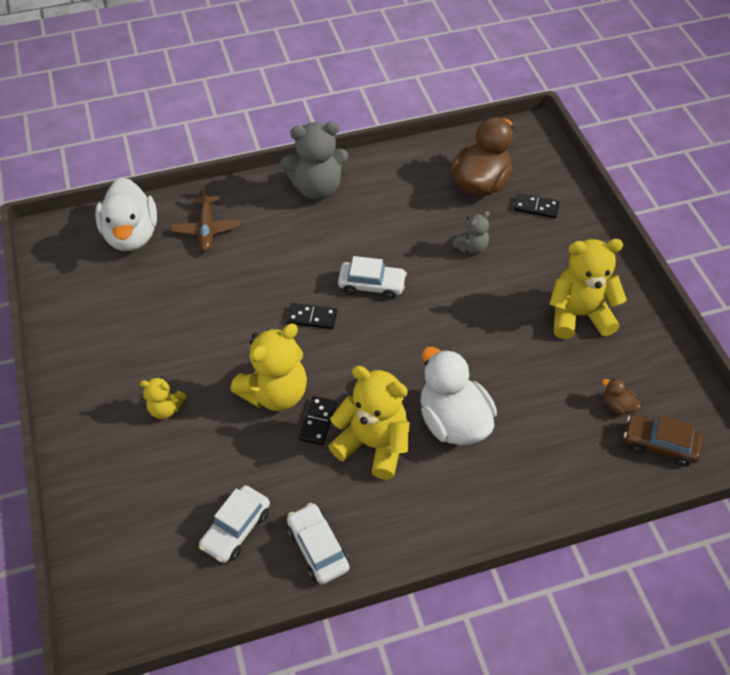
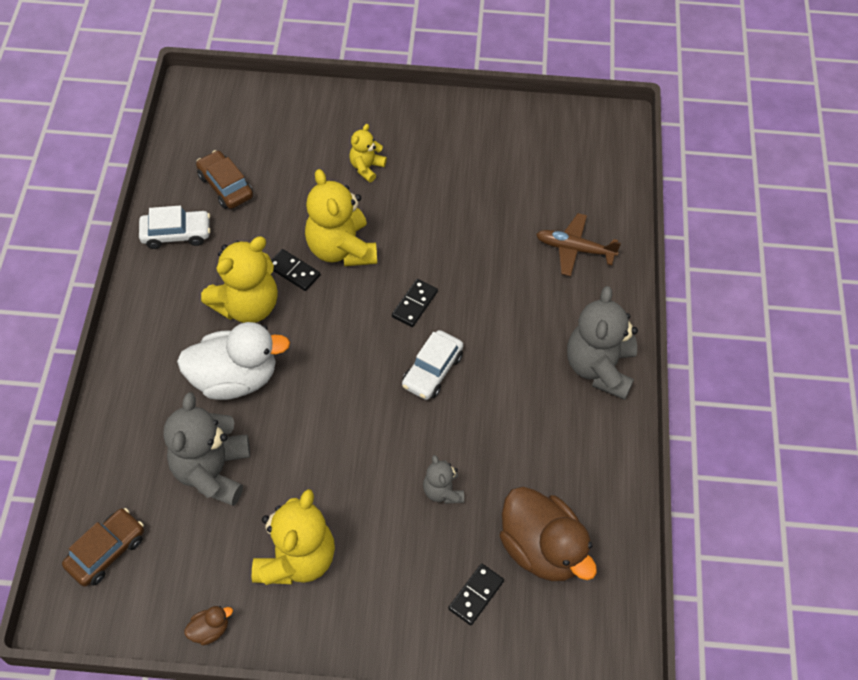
camera: 110 degrees right, 5 degrees up
(132, 235) = (591, 186): white duck -> none
(236, 529) = (225, 186): white car -> brown car
(546, 400) = (212, 471): none -> grey teddy bear
(617, 405) = (169, 536): brown duck -> brown duck (210, 630)

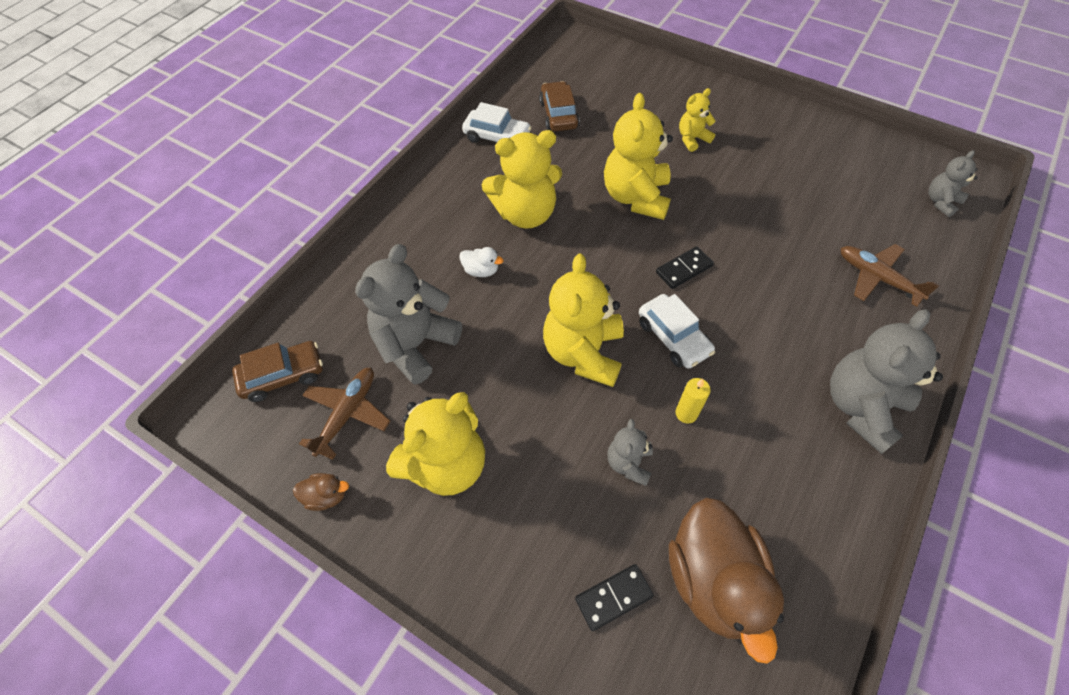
camera: 30 degrees right, 0 degrees up
(187, 557) = (347, 413): none -> brown plane
(235, 378) = (481, 270): white duck -> white duck, size x0.42
(294, 271) = (582, 200): black domino -> none
(364, 416) = (583, 353): none -> yellow teddy bear
(432, 371) = (673, 337): white car -> white car turned 90 degrees counterclockwise
(470, 431) = (686, 413): none -> yellow candle
(602, 155) = (941, 202): none -> grey teddy bear

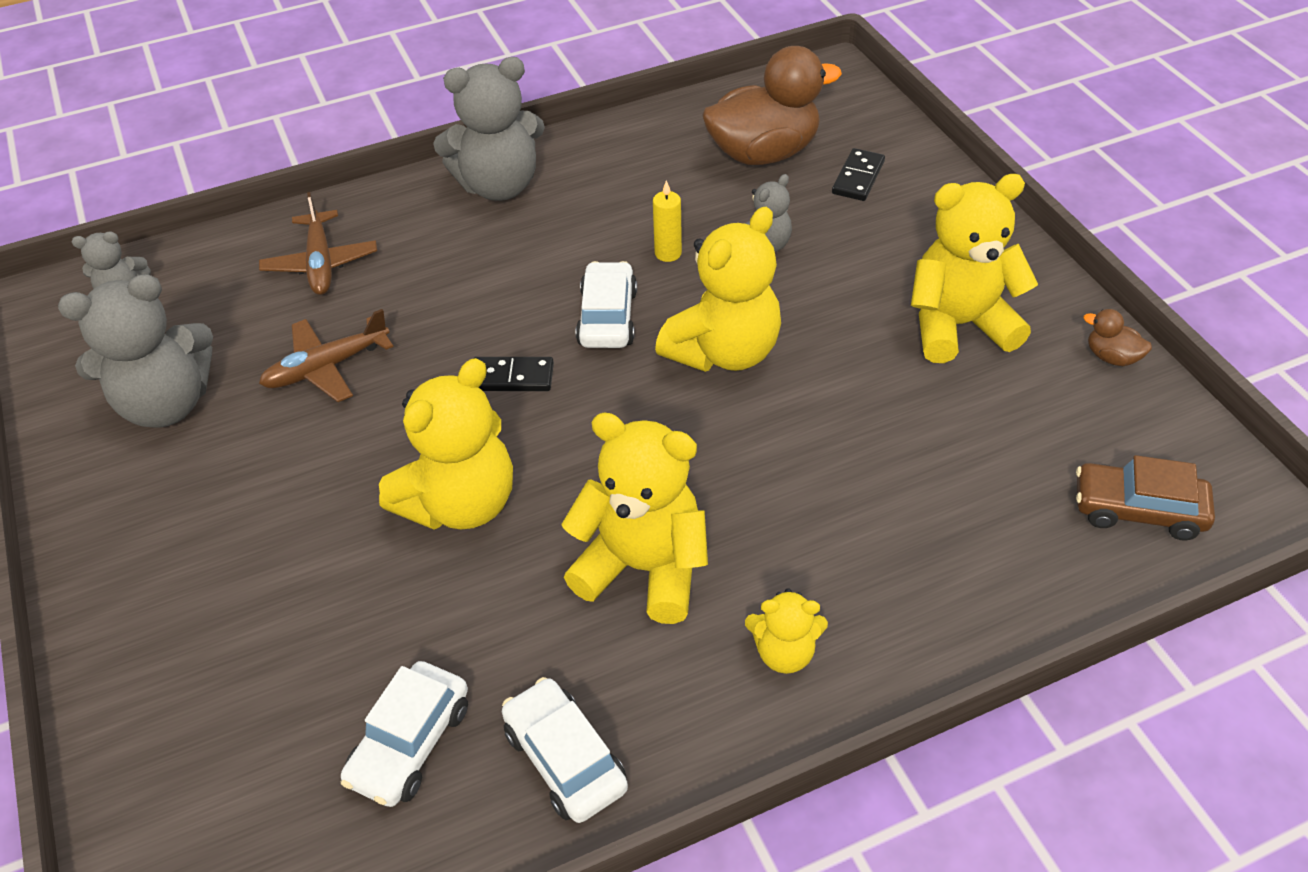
camera: 145 degrees left, 10 degrees down
(347, 413) = (1058, 424): brown plane -> brown plane (326, 367)
(415, 344) = (931, 461): grey teddy bear -> grey teddy bear (167, 404)
(481, 270) = (777, 513): white duck -> none
(558, 114) = (410, 743): brown car -> white car
(613, 597) = (858, 177): black domino -> black domino turned 75 degrees counterclockwise
(692, 139) = (266, 551): yellow teddy bear -> yellow teddy bear (784, 652)
(713, 580) = (763, 153): brown duck -> brown duck turned 45 degrees clockwise

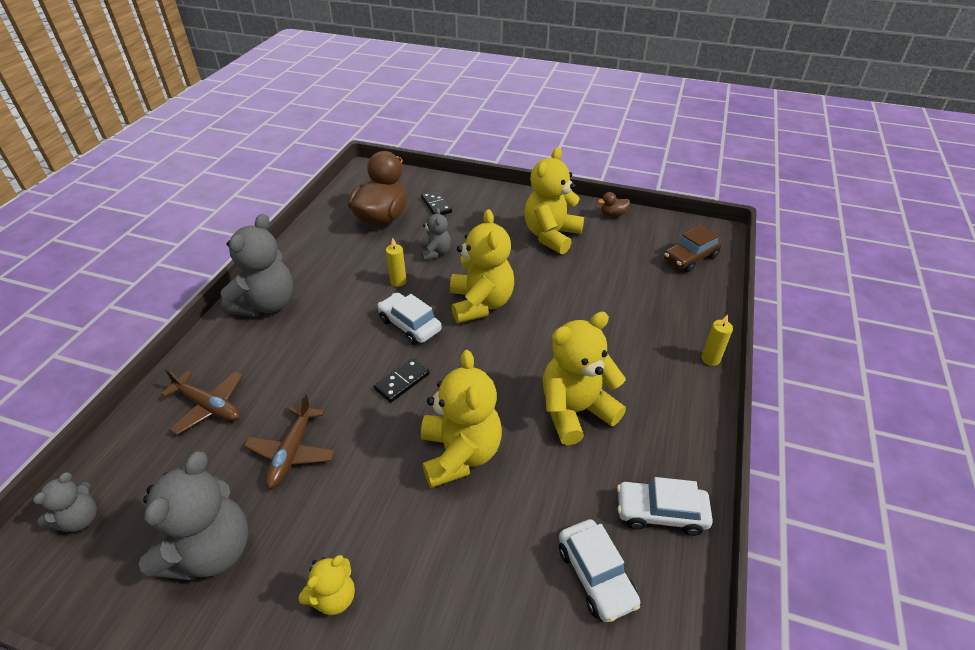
camera: 50 degrees left, 5 degrees down
(784, 652) = (668, 396): yellow teddy bear -> yellow teddy bear (334, 597)
(922, 663) = (710, 359): none -> yellow candle

